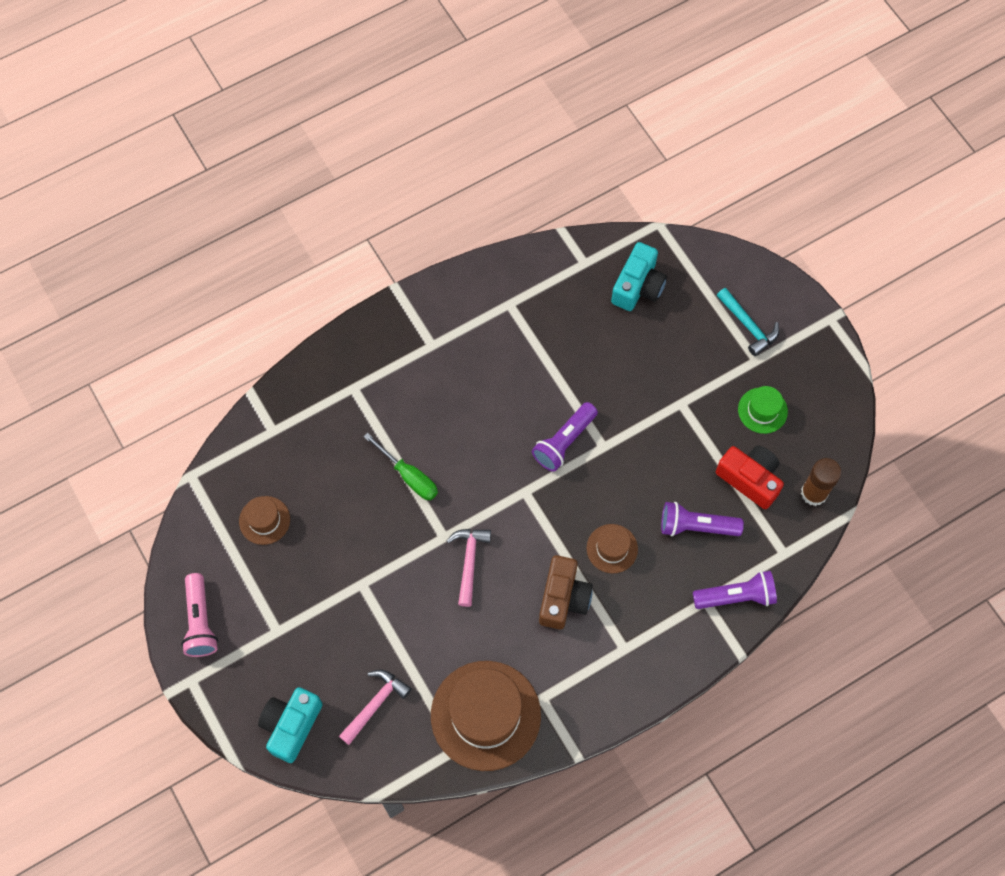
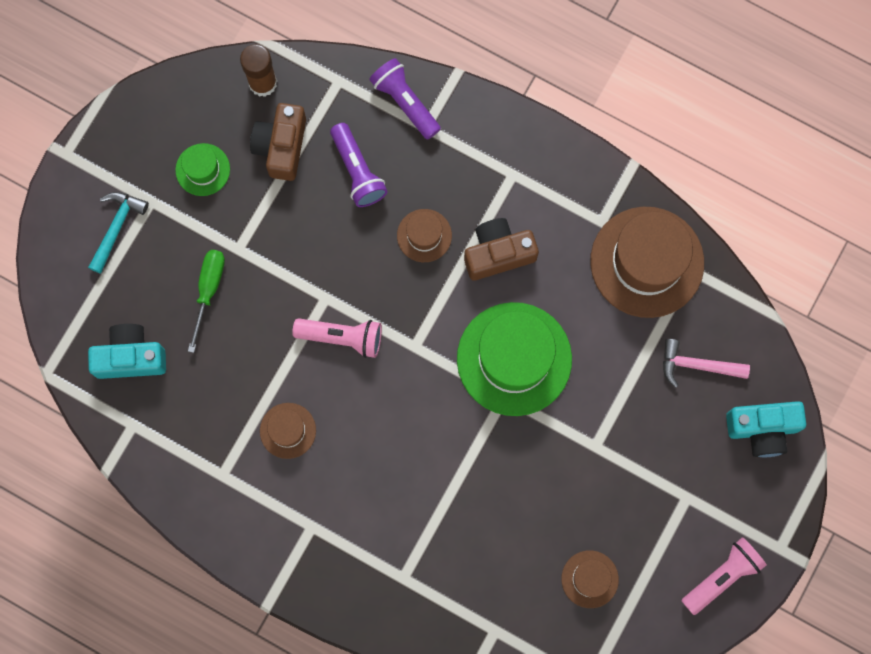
camera: 120 degrees left, 10 degrees up
(409, 476) = (463, 466): green screwdriver -> green screwdriver (208, 290)
(469, 561) = (514, 359): pink hammer -> green hat
(515, 365) = (288, 430): none -> brown hat
(564, 442) = (342, 337): purple flashlight -> pink flashlight
(750, 479) = (281, 146): red camera -> brown camera

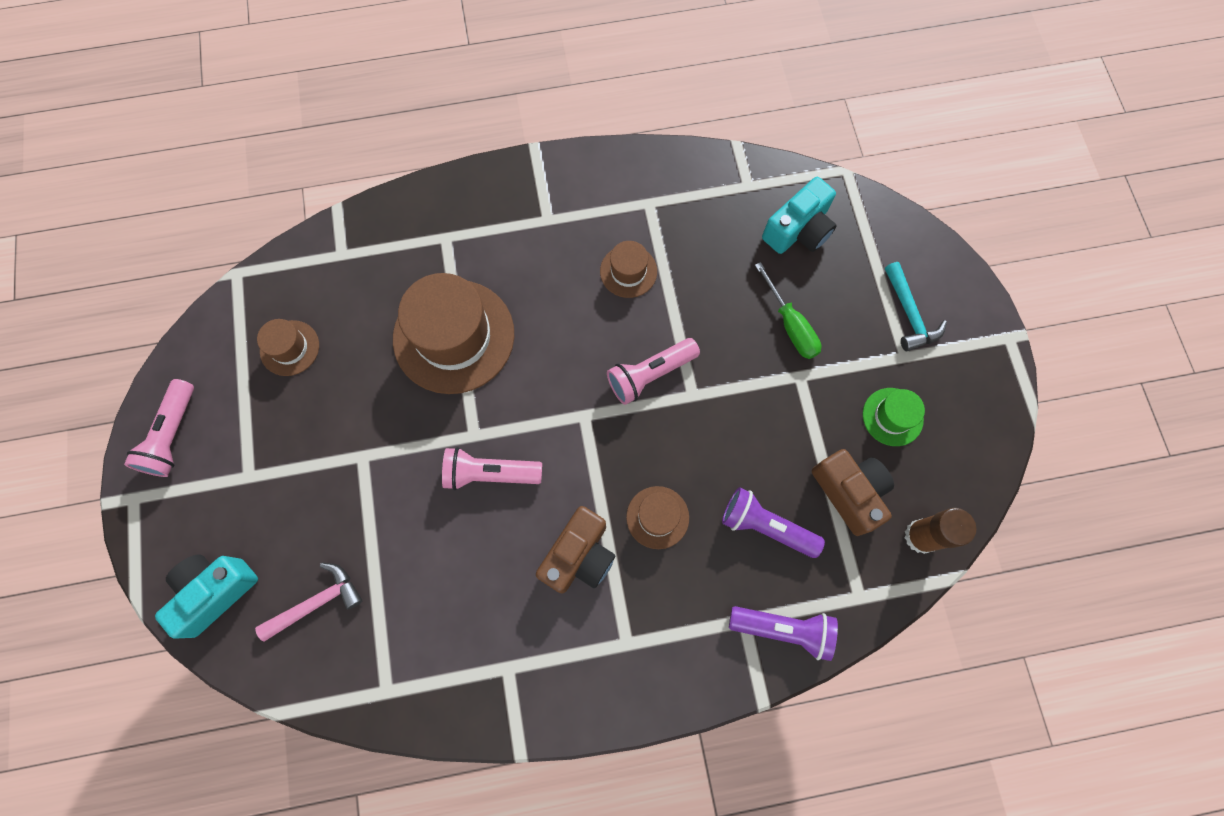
camera: 140 degrees right, 5 degrees down
(514, 359) = (490, 473): green hat -> pink flashlight
(647, 262) = (434, 664): brown hat -> brown hat (454, 336)

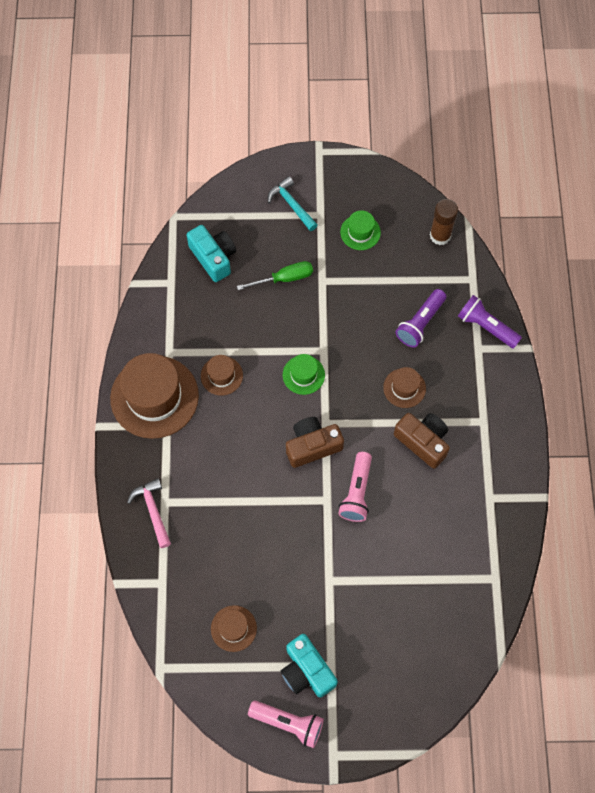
camera: 80 degrees left, 5 degrees down
(215, 592) = (413, 694): turquoise camera -> turquoise camera (307, 670)
(317, 602) = (430, 620): pink hammer -> pink hammer (153, 510)
(454, 336) = (248, 505): brown hat -> brown hat (154, 397)
(650, 375) = (303, 375): pink flashlight -> green hat
(783, 629) = (486, 327): purple flashlight -> purple flashlight turned 75 degrees counterclockwise
(849, 492) = (406, 269): brown camera -> brown camera (312, 446)
(909, 314) = (291, 204): turquoise hammer -> turquoise hammer turned 120 degrees counterclockwise

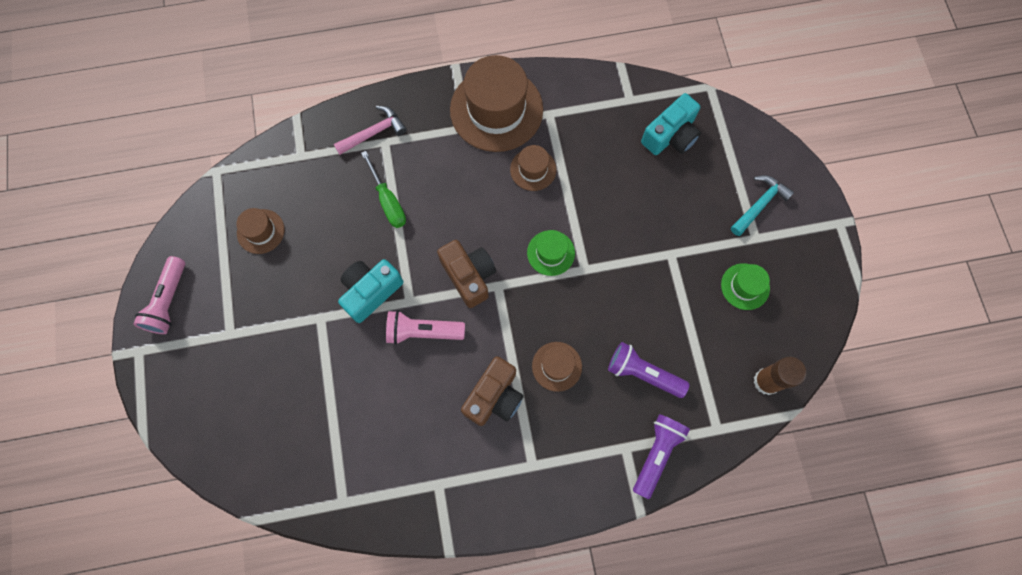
camera: 80 degrees right, 5 degrees up
(284, 278) = (663, 213): green screwdriver -> green screwdriver (388, 201)
(307, 670) = (223, 310): turquoise camera -> turquoise camera (370, 292)

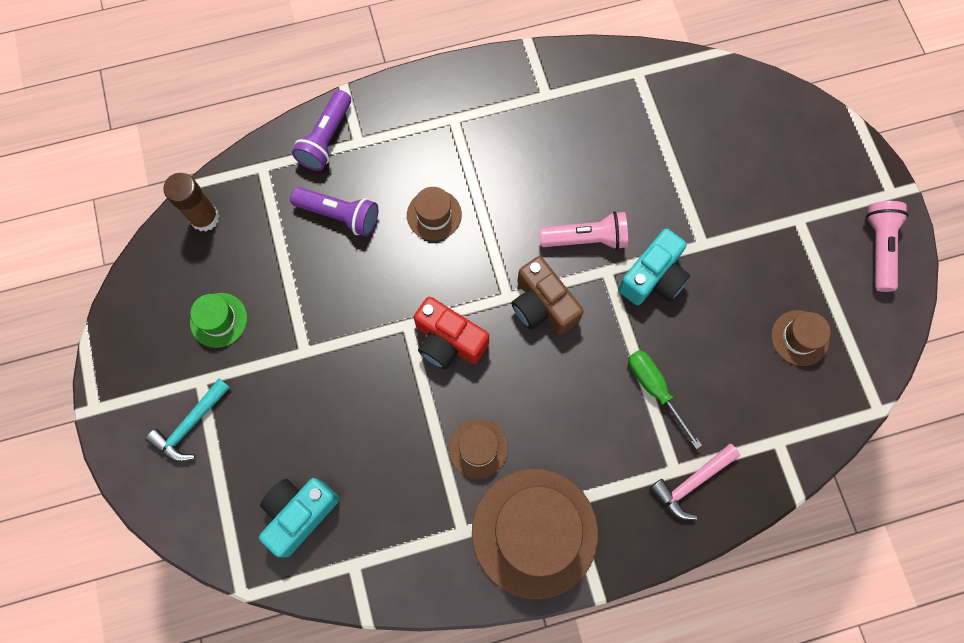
camera: 175 degrees right, 0 degrees up
(494, 396) = (499, 179): brown camera -> none
(551, 253) = (448, 341): green hat -> red camera

